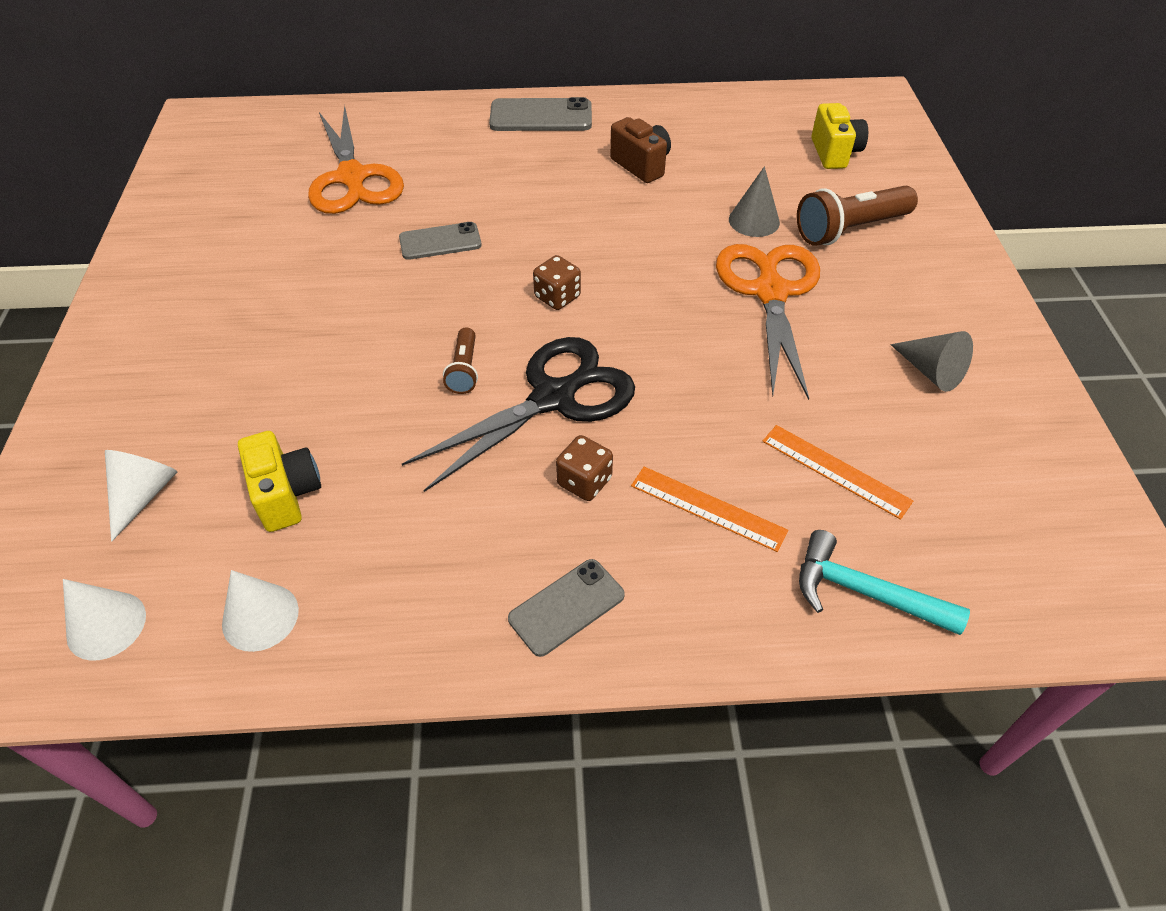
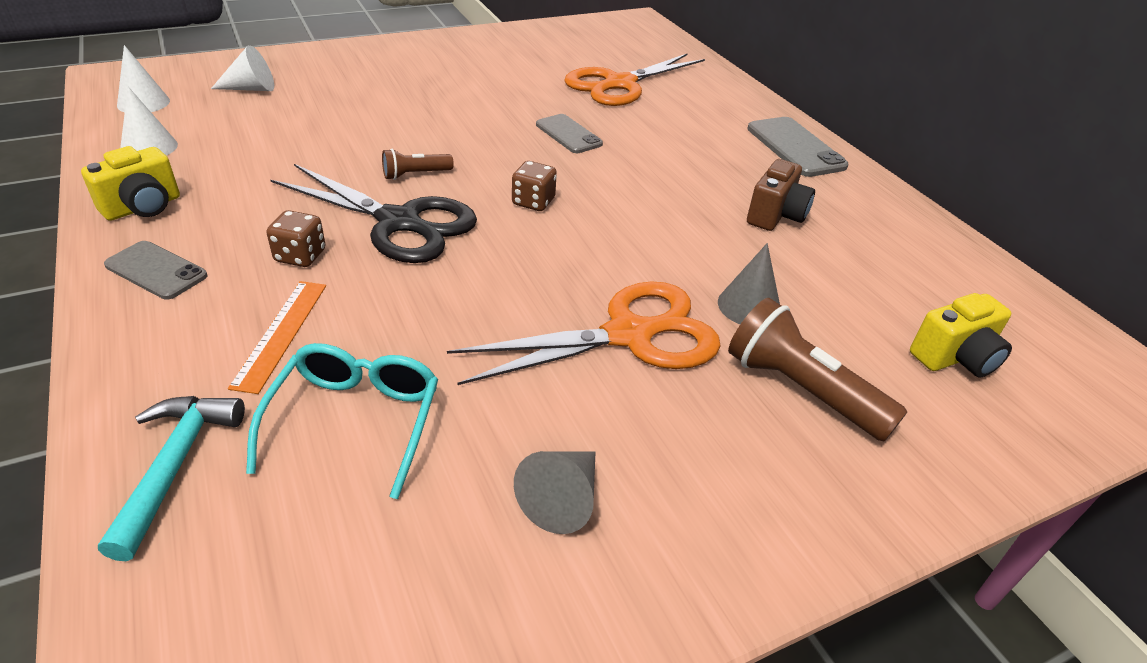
camera: 65 degrees right, 10 degrees down
(286, 494) = (260, 133): yellow camera -> yellow camera (143, 207)
(835, 470) = (354, 422): orange ruler -> turquoise glasses

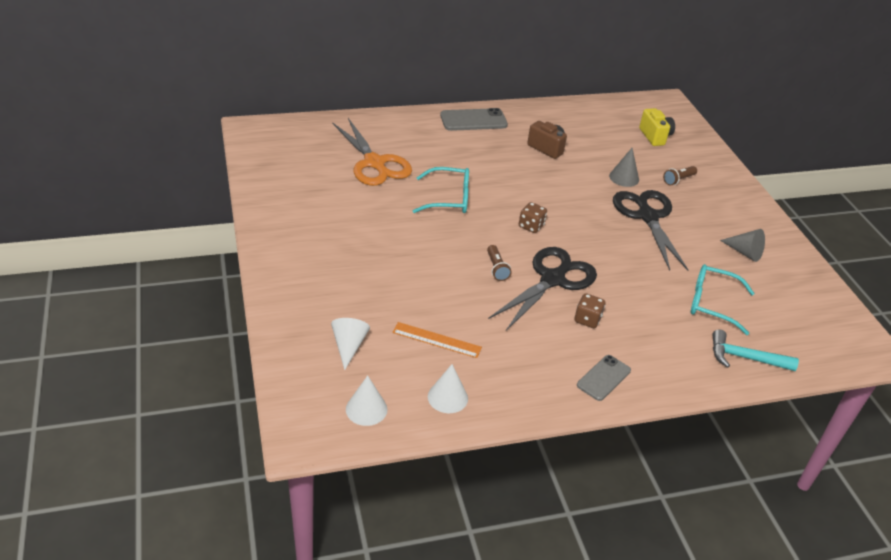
camera: 80 degrees left, 0 degrees up
(143, 207) = (533, 391): yellow camera -> none
(281, 333) = (655, 327): orange ruler -> orange ruler (437, 340)
(568, 134) = (448, 199): grey phone -> turquoise glasses
(628, 335) = (647, 217): orange scissors -> black scissors
(801, 390) = (678, 180): brown flashlight -> brown flashlight, size x0.54

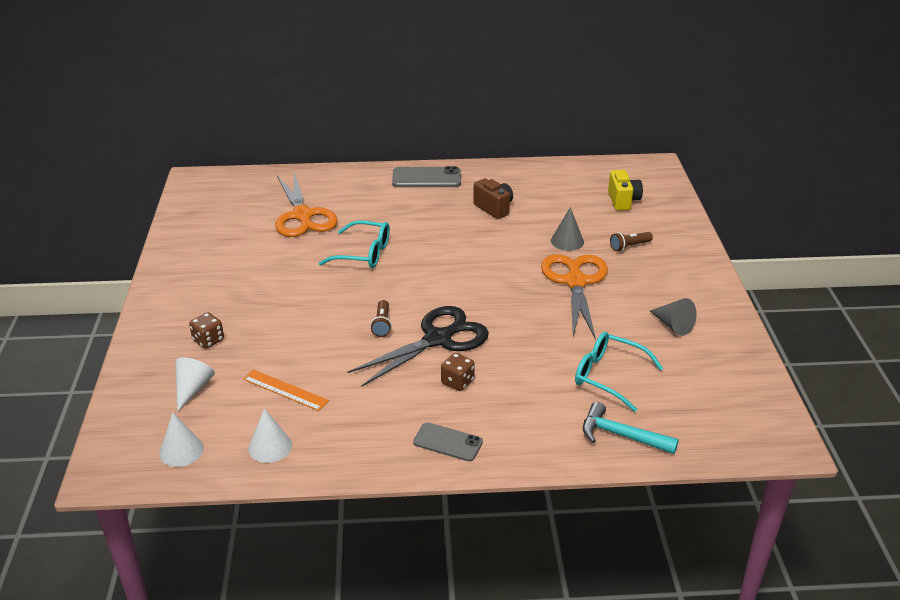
camera: 15 degrees right, 5 degrees down
(531, 226) = (439, 285): brown dice -> brown dice (208, 340)
(603, 378) = (447, 442): grey phone -> grey phone turned 60 degrees clockwise
(647, 217) = (575, 282): black scissors -> orange scissors

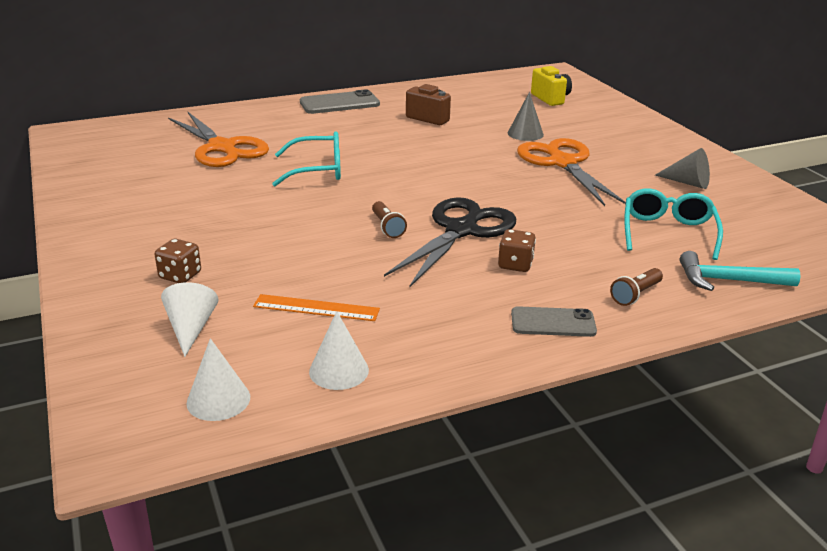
camera: 20 degrees left, 5 degrees down
(609, 376) = (668, 233): turquoise glasses -> turquoise glasses turned 90 degrees clockwise
(629, 246) = (588, 130): brown flashlight -> brown flashlight (635, 295)

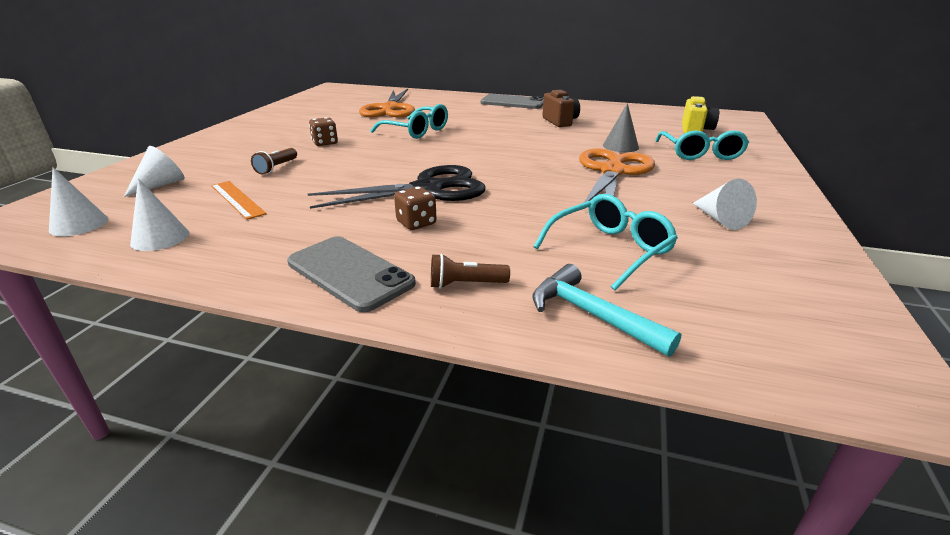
camera: 40 degrees right, 0 degrees up
(180, 275) = (221, 159): brown dice -> brown dice (325, 143)
(387, 227) = (384, 171): brown flashlight -> brown flashlight (276, 168)
(553, 323) = (349, 273): grey phone -> grey phone, size x1.50
(590, 124) = (700, 153): none -> turquoise glasses
(687, 183) = (720, 219): grey cone -> white cone

